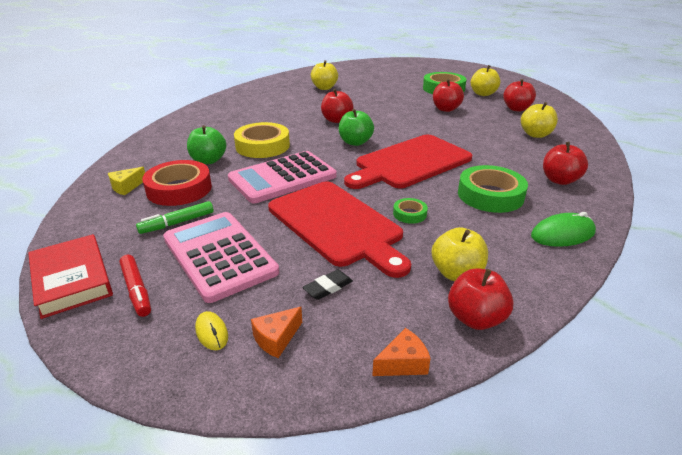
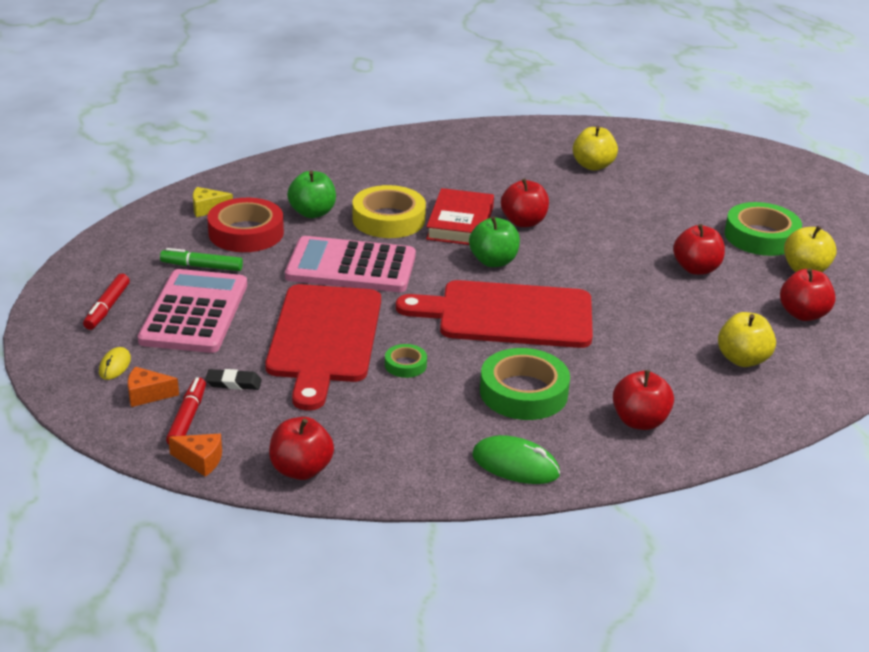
camera: 40 degrees right, 0 degrees up
(72, 279) = (78, 276): red book -> red book (460, 223)
(338, 336) = (187, 418): none -> red marker
(456, 273) = (349, 433): yellow apple -> none

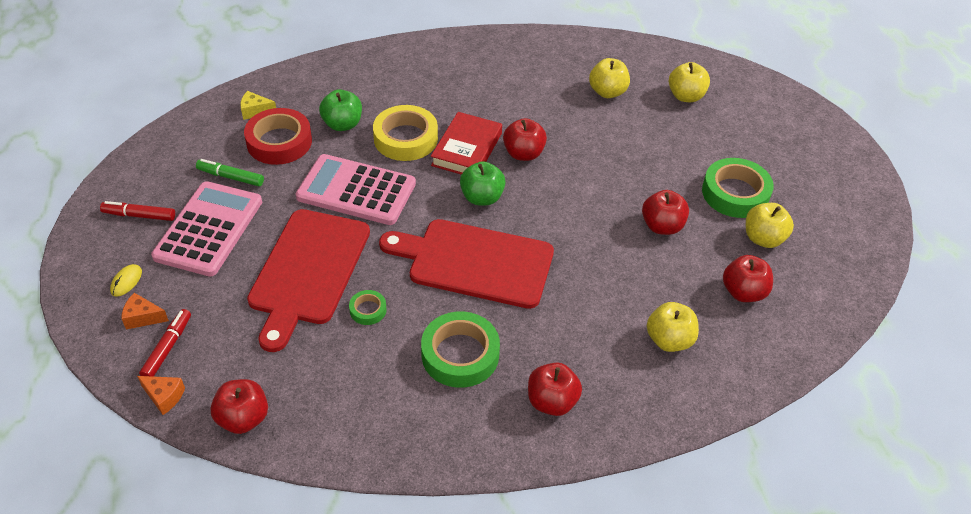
camera: 10 degrees right, 15 degrees up
(107, 308) = (139, 215): red marker -> red marker turned 75 degrees clockwise
(233, 383) = (217, 313): black eraser -> none
(515, 465) = (426, 437): green mouse -> none
(677, 163) = (686, 96): none -> yellow apple

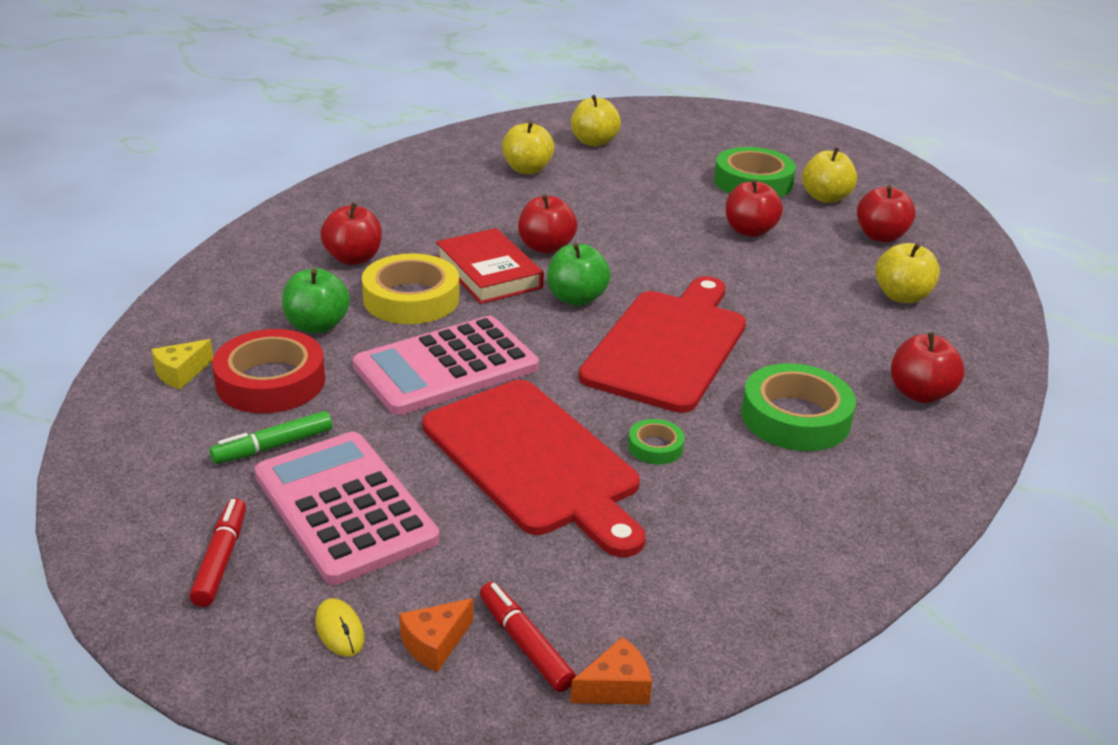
camera: 50 degrees left, 15 degrees down
(139, 215) = (221, 559): red marker -> red marker turned 135 degrees clockwise
(243, 418) = (731, 627): red apple -> red apple (353, 258)
(475, 262) = (668, 346): red cutting board -> red cutting board turned 150 degrees clockwise

